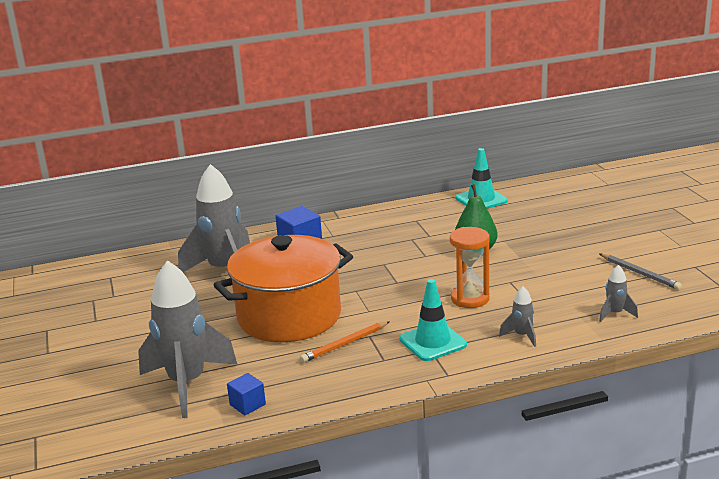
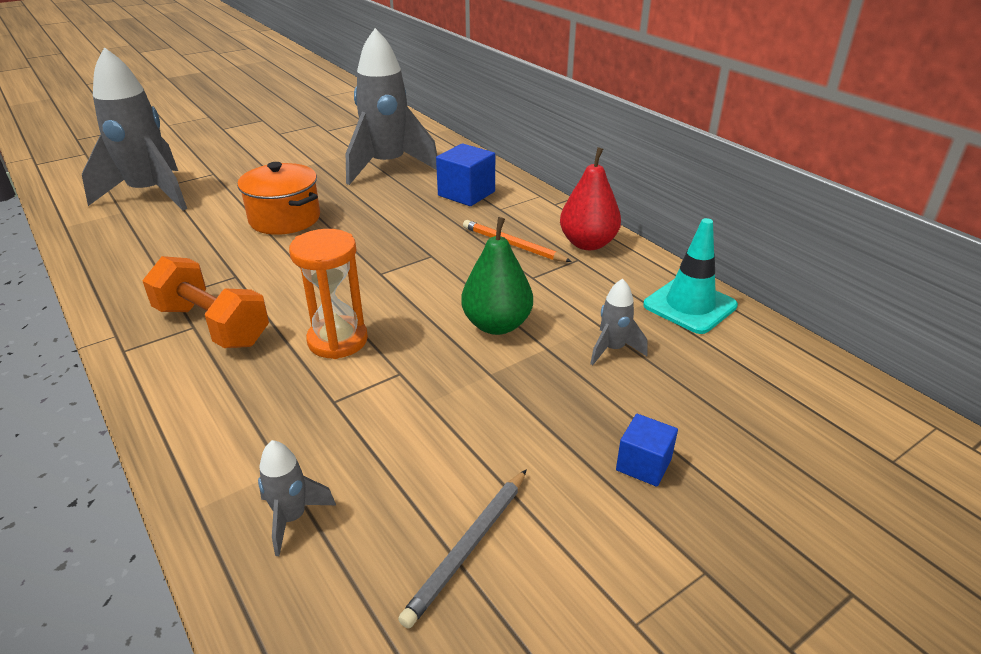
camera: 70 degrees right, 10 degrees up
(247, 404) = (99, 230): blue cube -> blue cube (643, 464)
(289, 316) = (285, 219): orange pot -> orange pot, size x0.57
(345, 344) = (216, 263): orange pencil -> orange pencil (513, 245)
(399, 214) = (588, 243): none -> red pear
(432, 342) = (212, 325): turquoise traffic cone -> orange dumbbell
(522, 336) = (220, 406): grey rocket -> grey rocket (613, 349)

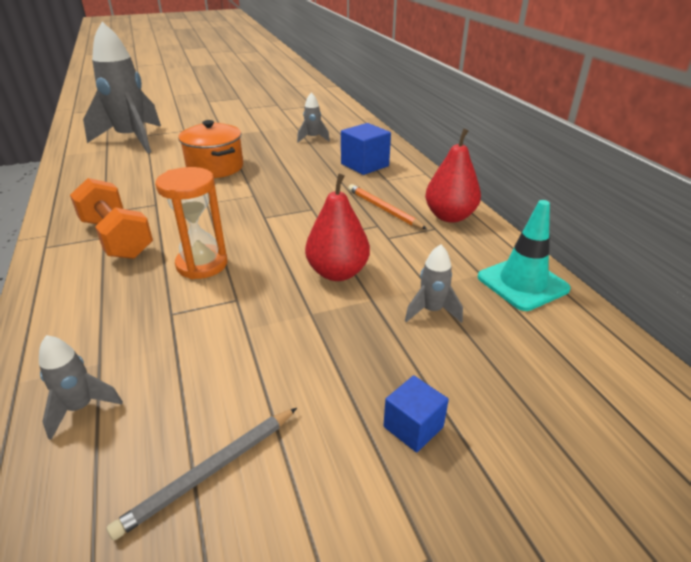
camera: 15 degrees right, 0 degrees up
(387, 166) = (313, 138): grey rocket -> grey rocket, size x0.43
(497, 325) = (337, 273): green pear -> red pear

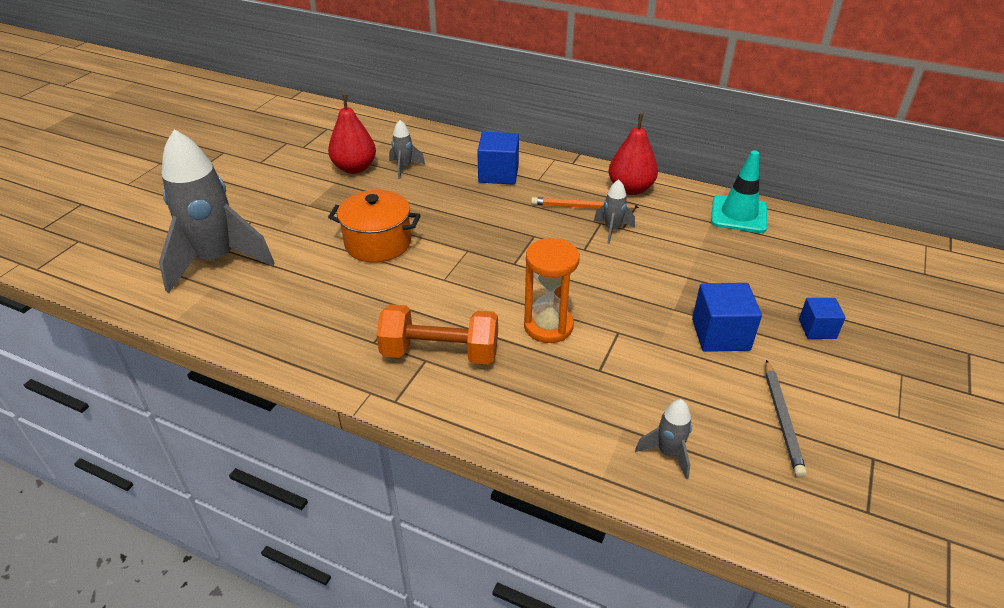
camera: 45 degrees left, 5 degrees up
(307, 359) = (720, 334): none -> blue cube
(337, 273) = (640, 273): red pear -> red pear (354, 168)
(431, 311) = (727, 262): grey rocket -> grey rocket (612, 230)

